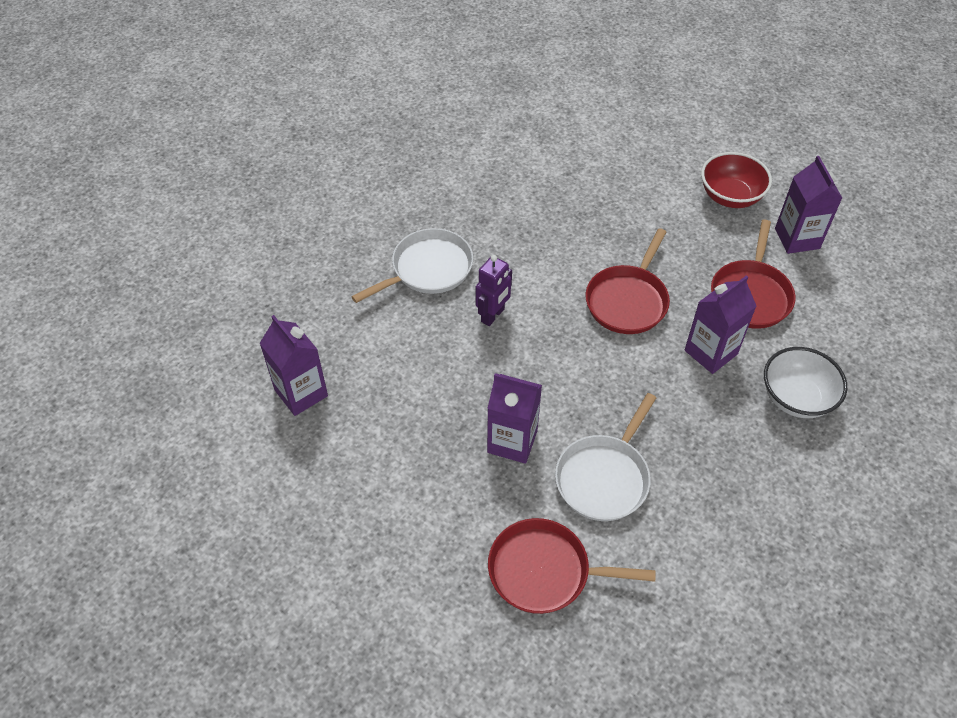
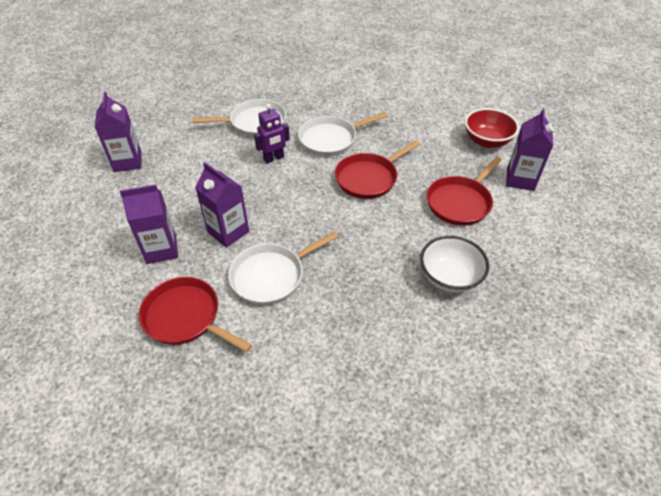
camera: 25 degrees right, 5 degrees down
(544, 260) = (331, 139): none -> white pan
(711, 352) = (405, 227): purple carton -> purple carton (161, 249)

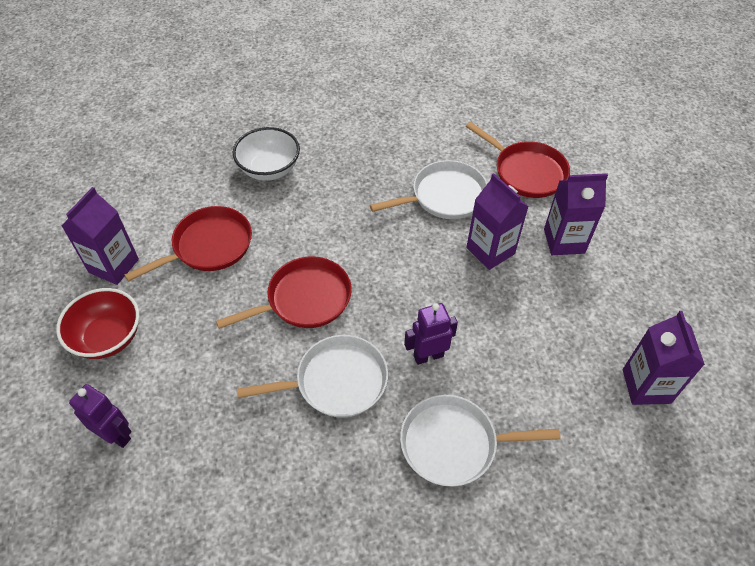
camera: 170 degrees left, 5 degrees up
(445, 104) = (116, 435): none -> purple robot

